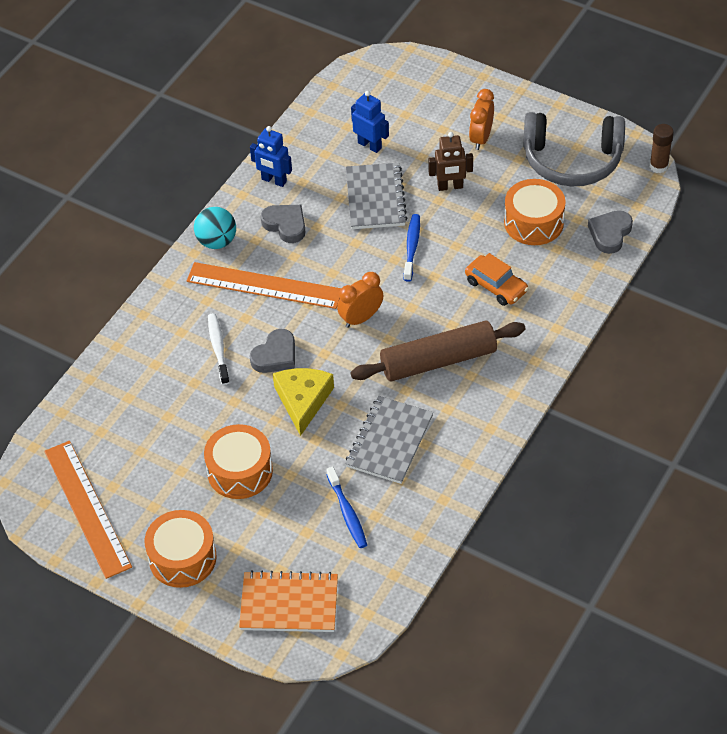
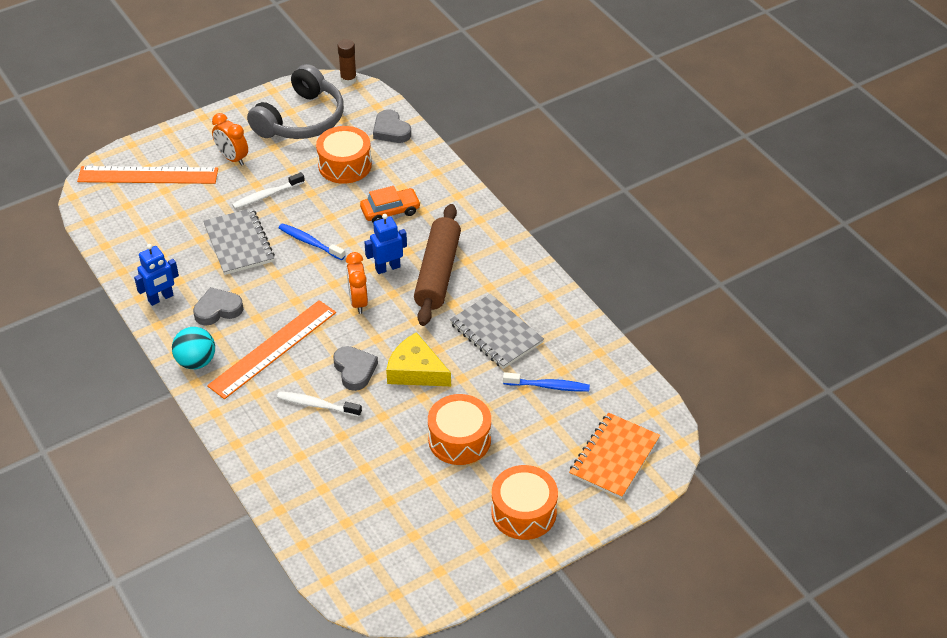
camera: 65 degrees left, 5 degrees down
(87, 508) = (425, 562): orange ruler -> orange ruler (148, 175)
(370, 145) = (178, 224): blue robot -> blue robot (387, 268)
(375, 198) = (238, 243): grey notebook -> grey notebook turned 45 degrees clockwise
(450, 186) = (266, 195): brown robot -> white toothbrush

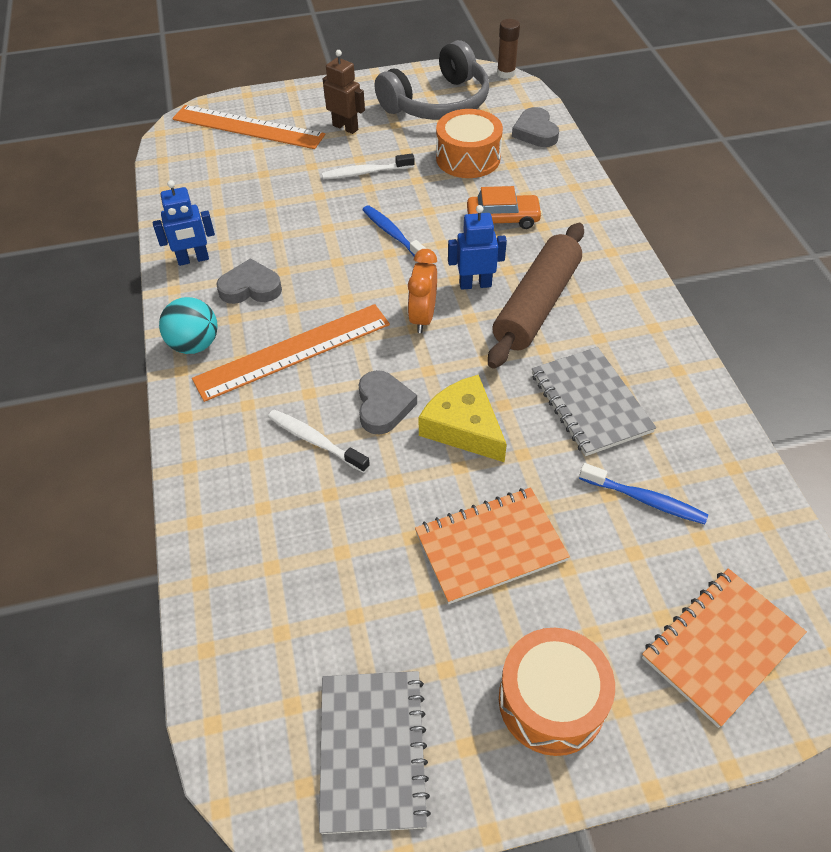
camera: 20 degrees right, 5 degrees up
(232, 158) = (345, 127): orange clock -> brown robot
(238, 243) = (310, 217): grey notebook -> grey notebook (372, 751)
(459, 439) = (490, 547): orange drum -> orange notebook

